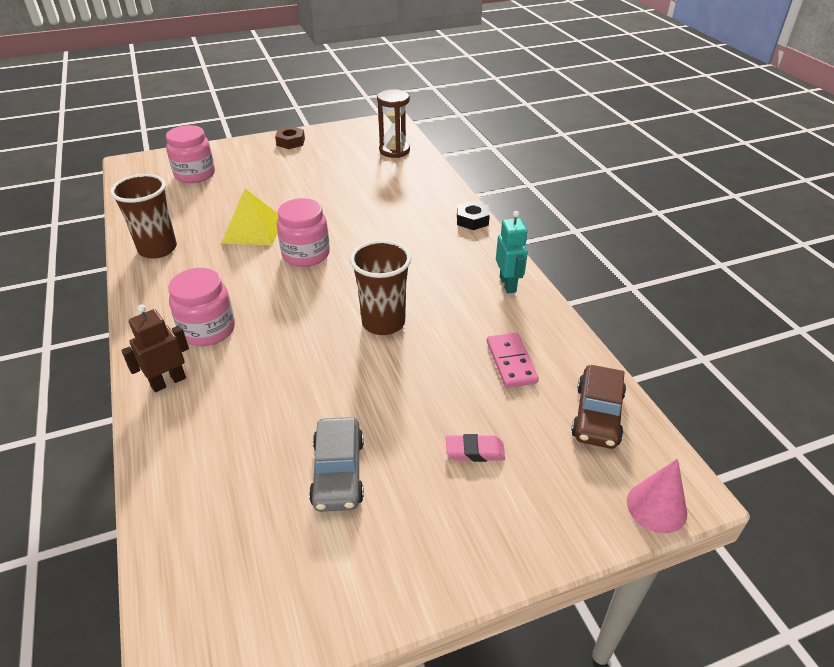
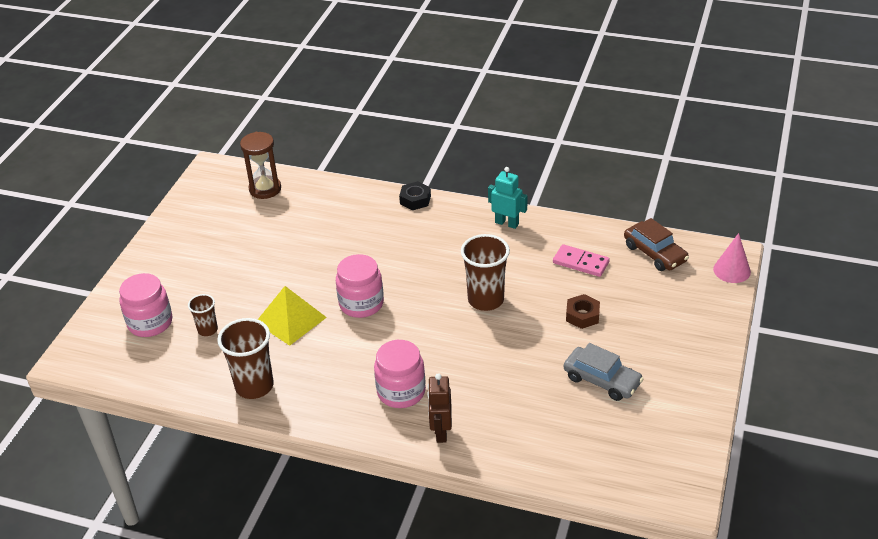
camera: 50 degrees left, 0 degrees up
(207, 200) = (207, 330): none -> brown cup
(290, 142) = (168, 241): brown nut -> brown nut (582, 315)
(474, 451) = (637, 316): pink eraser -> none

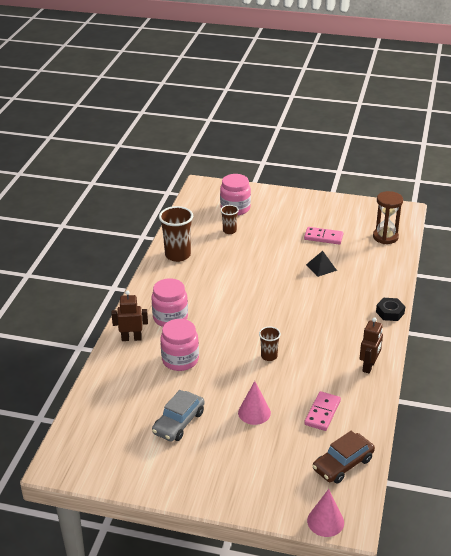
camera: 85 degrees right, 5 degrees down
(250, 240) = (323, 237): none -> pink domino
(291, 320) = (241, 263): yellow pyramid -> none
(316, 247) = (321, 267): none -> black pyramid
(361, 304) = (259, 293): pink jar -> pink jar (180, 360)
(486, 300) = (269, 356): brown cup -> brown cup, size x0.55
(507, 223) = (369, 366): turquoise robot -> brown robot
(582, 315) = (254, 412): brown nut -> pink cone

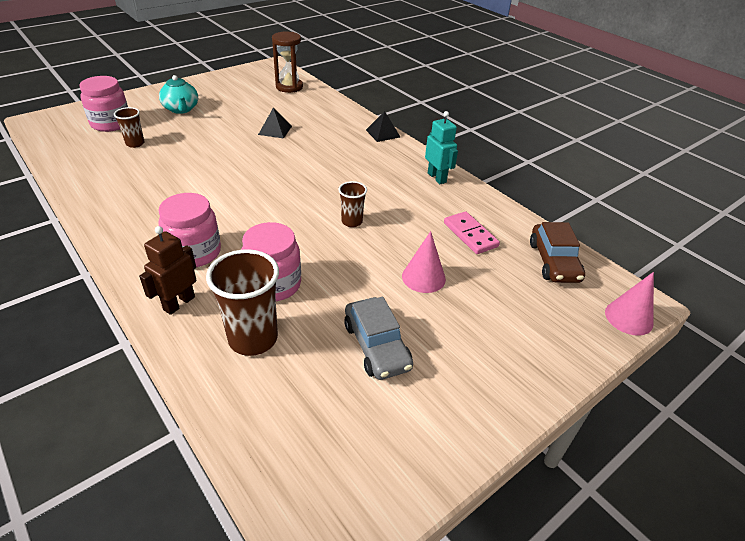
camera: 55 degrees left, 5 degrees up
(178, 255) = (106, 191): brown cup -> brown cup (253, 338)
(288, 218) = (181, 109): none -> turquoise teapot
(323, 237) = (239, 108): pink domino -> none
(369, 366) = (437, 178): brown robot -> turquoise robot
(390, 312) = (383, 133): black nut -> black pyramid

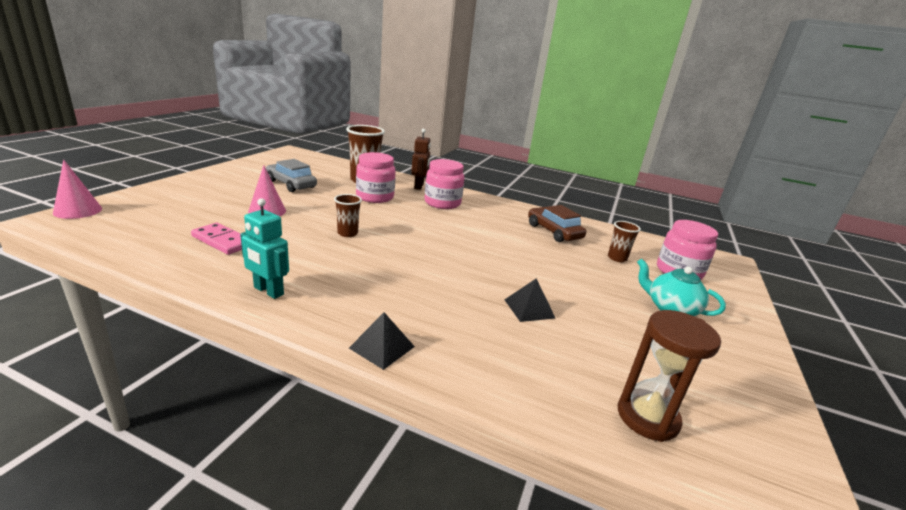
camera: 150 degrees right, 15 degrees down
(554, 262) = (130, 234): brown car -> brown car (553, 232)

